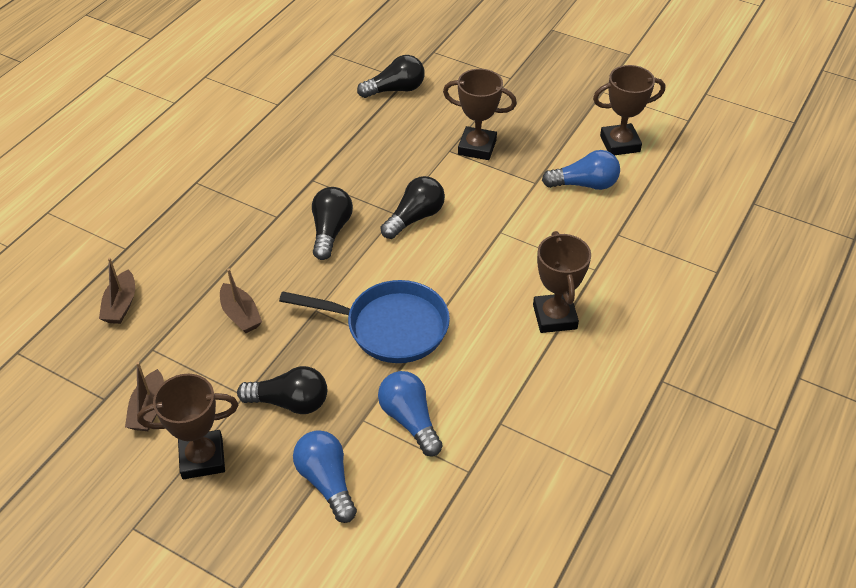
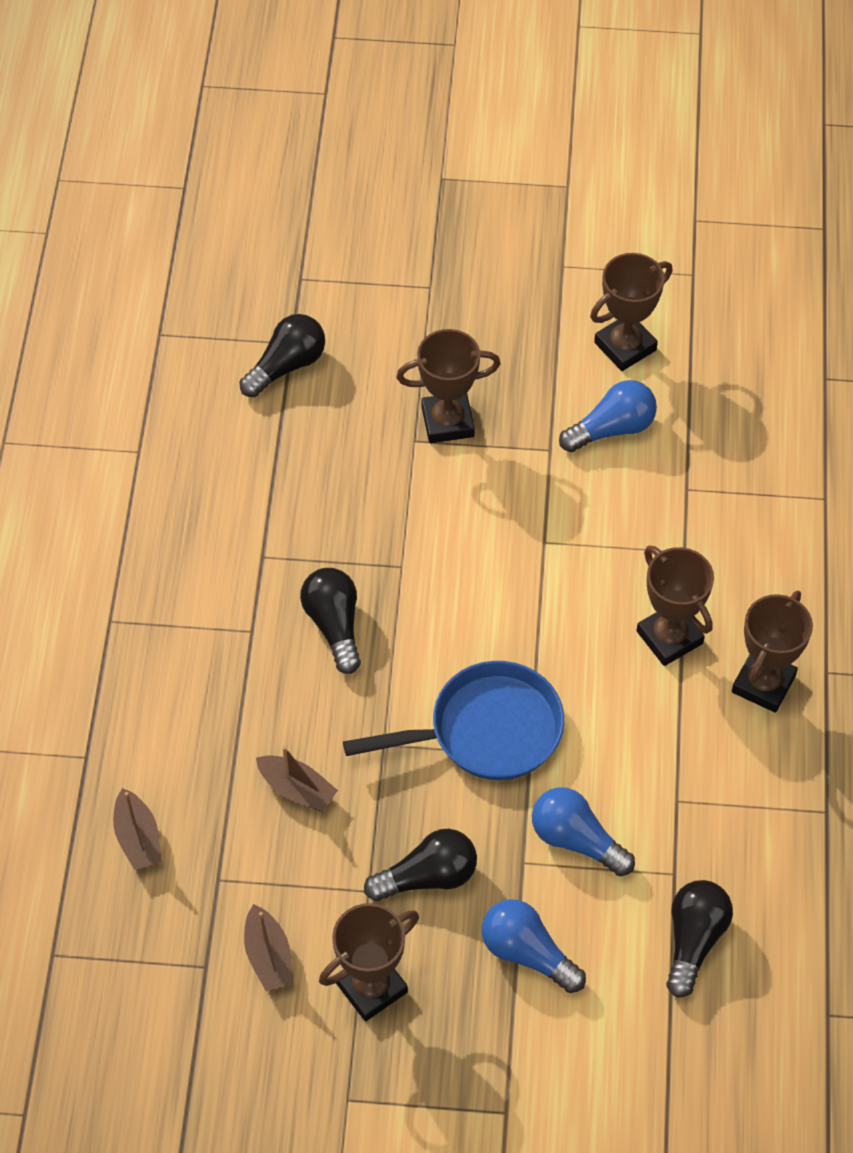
camera: 25 degrees left, 10 degrees up
(415, 217) = (429, 563): black light bulb -> black light bulb (693, 940)
(608, 370) = (763, 684): none -> brown trophy

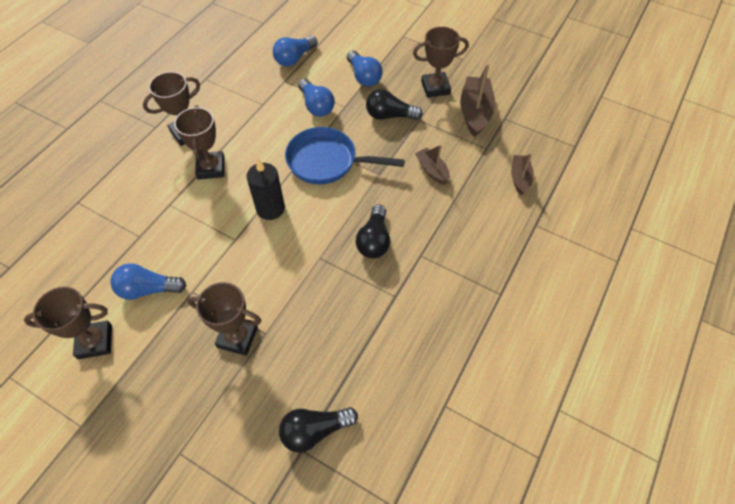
camera: 155 degrees left, 0 degrees up
(268, 956) = (475, 112): brown boat -> brown boat, size x1.68
(524, 610) = (270, 208): none -> black candle
(693, 940) = (294, 58): black light bulb -> blue light bulb

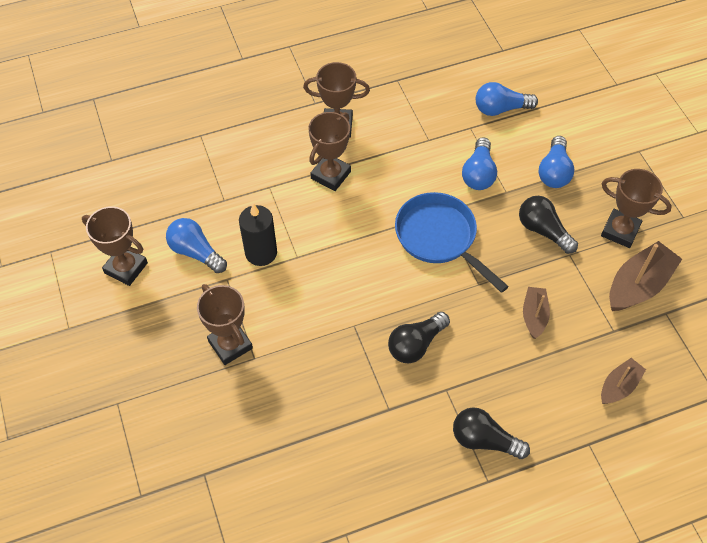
camera: 40 degrees right, 0 degrees up
(270, 208) = (350, 249): black candle -> black candle (261, 253)
(315, 430) = (226, 467): black light bulb -> black light bulb (484, 440)

